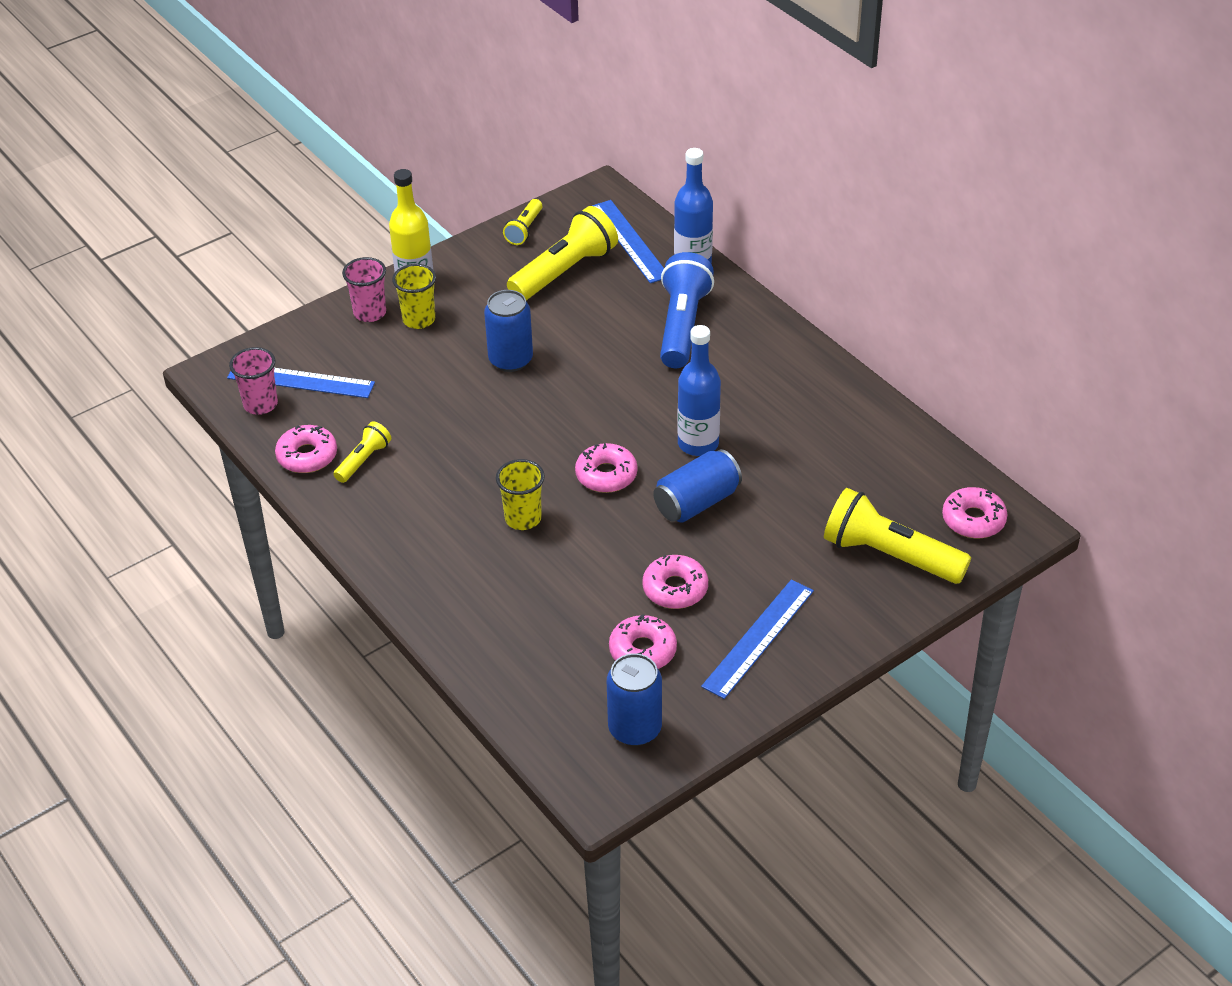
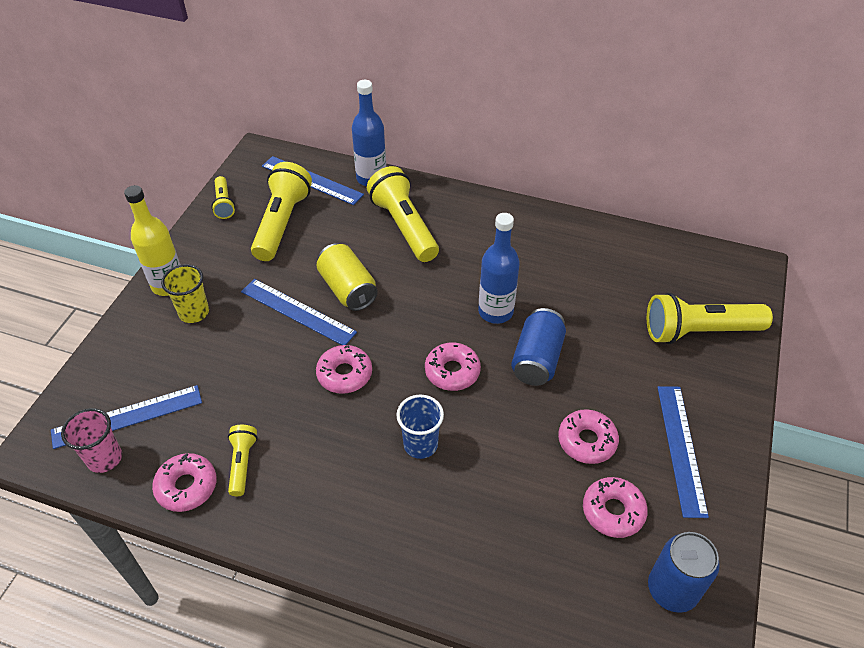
camera: 35 degrees left, 5 degrees up
(370, 313) = (146, 326): pink cup -> none
(510, 360) = (297, 312): blue can -> blue ruler
(523, 518) = (420, 444): yellow cup -> blue cup
(574, 360) = (348, 289): none -> yellow can
(682, 325) = (404, 226): blue flashlight -> yellow flashlight
(973, 520) = (721, 277): pink donut -> pink donut (344, 374)

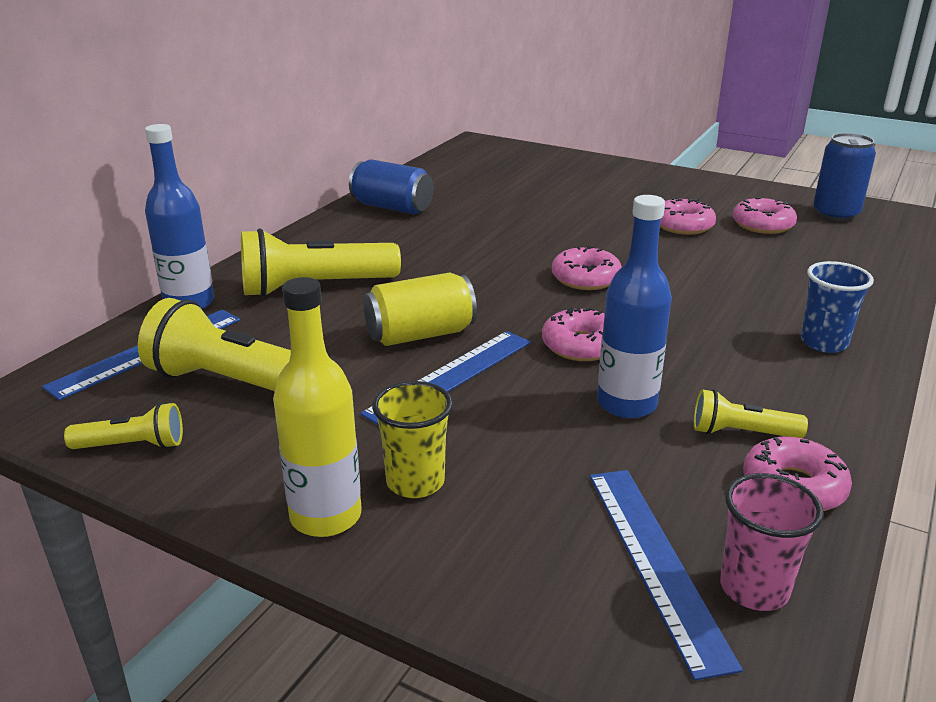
camera: 80 degrees left, 20 degrees down
(420, 444) = (695, 305): blue cup -> blue cup (824, 343)
(495, 311) = (497, 247): blue bottle -> blue bottle (626, 404)
(537, 359) = (574, 235): blue can -> blue can (392, 207)
(681, 448) = (688, 193): blue ruler -> none
(699, 331) = (551, 169): yellow flashlight -> none

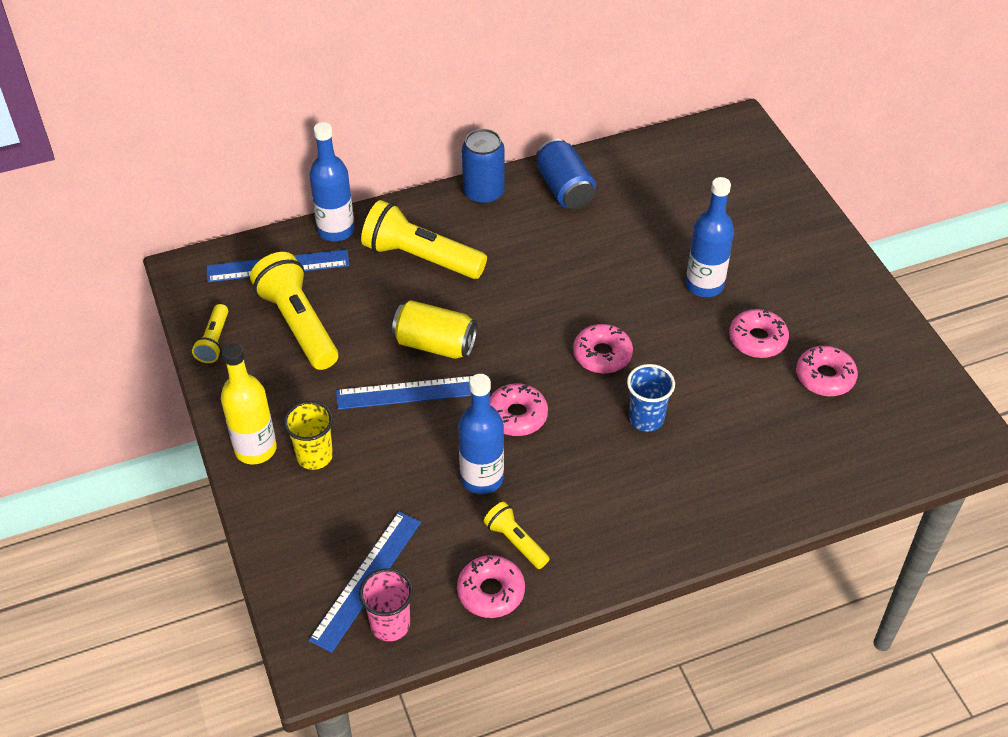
camera: 40 degrees right, 20 degrees up
(133, 445) = (214, 341): yellow flashlight -> yellow flashlight turned 60 degrees clockwise
(593, 215) = (704, 285): none -> blue bottle
(824, 343) = (674, 515): blue cup -> blue cup (646, 419)
(835, 214) = (911, 401): blue can -> blue can (483, 193)

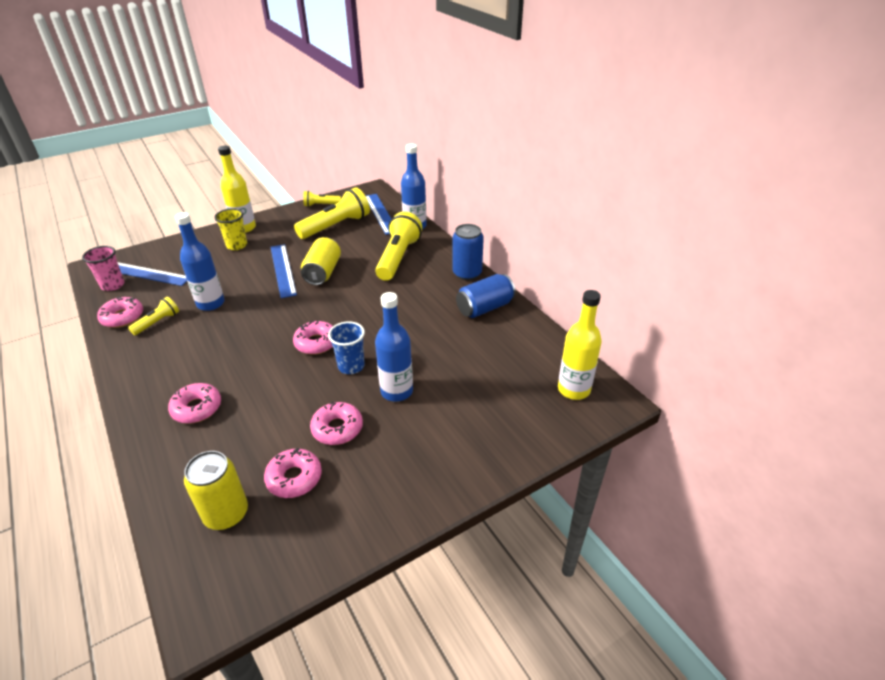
camera: 80 degrees right, 10 degrees down
(517, 415) = (261, 311): pink donut -> pink donut (197, 408)
(646, 419) = (253, 370): blue cup -> blue cup (351, 366)
(721, 148) = (573, 389): none -> yellow bottle
(868, 432) = (226, 514): none -> yellow can

